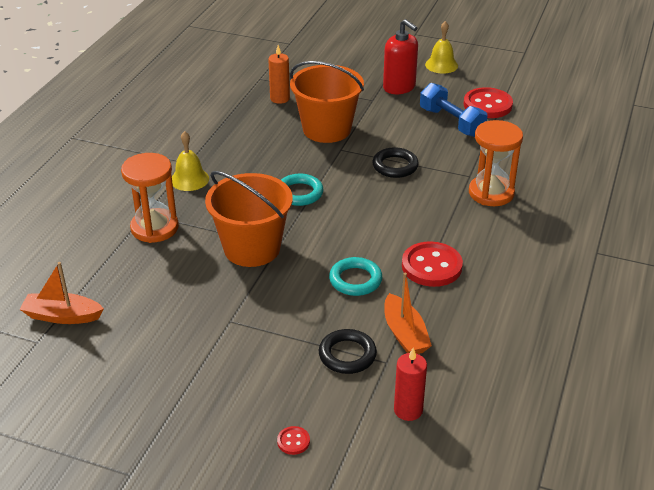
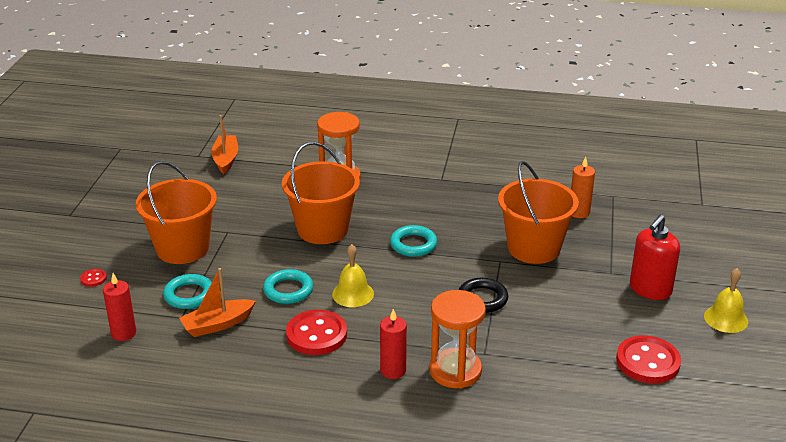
camera: 80 degrees right, 5 degrees down
(189, 179) = (415, 183): yellow bell -> yellow bell (353, 294)
(252, 359) = (182, 248): none -> orange bucket
(347, 355) = (189, 295): black ring -> turquoise ring
(451, 122) = (591, 334): blue dumbbell -> none
(488, 226) = (393, 370): none -> red candle

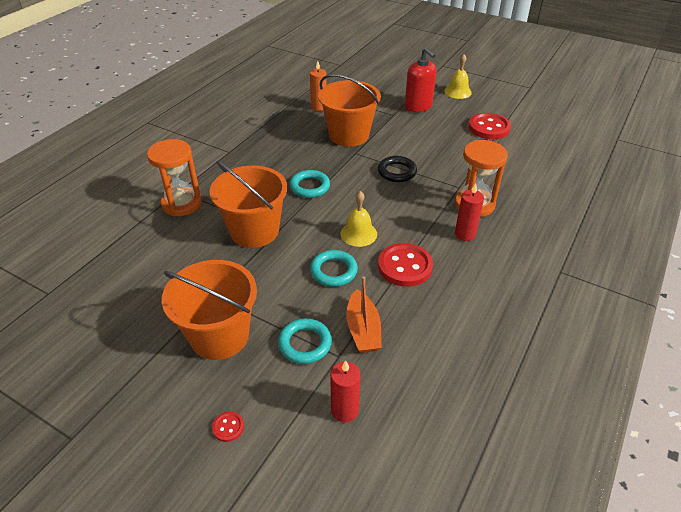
camera: 70 degrees left, 10 degrees up
(225, 159) = (77, 272): orange boat -> none

